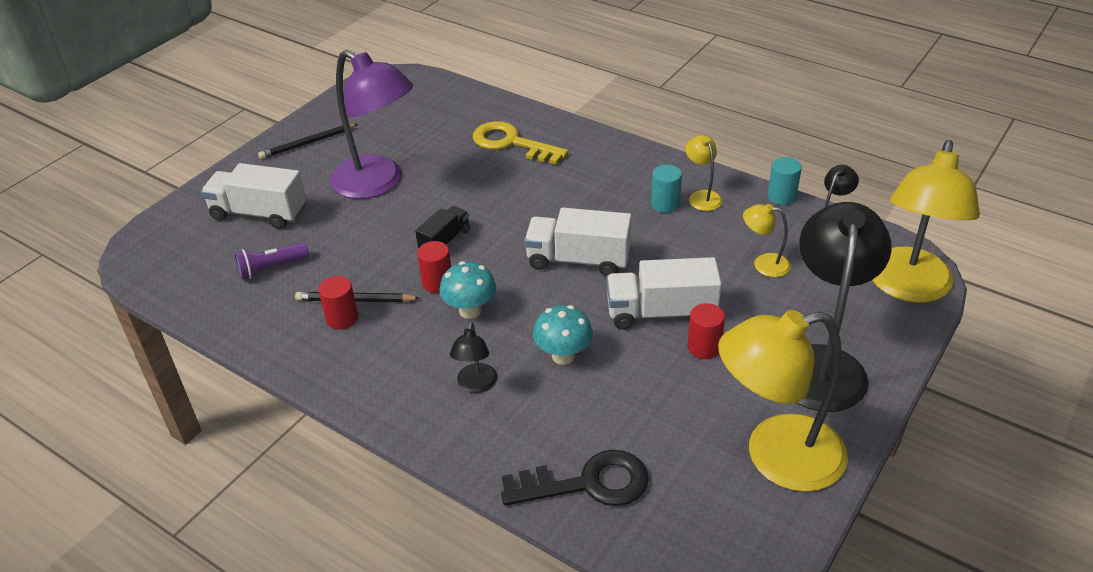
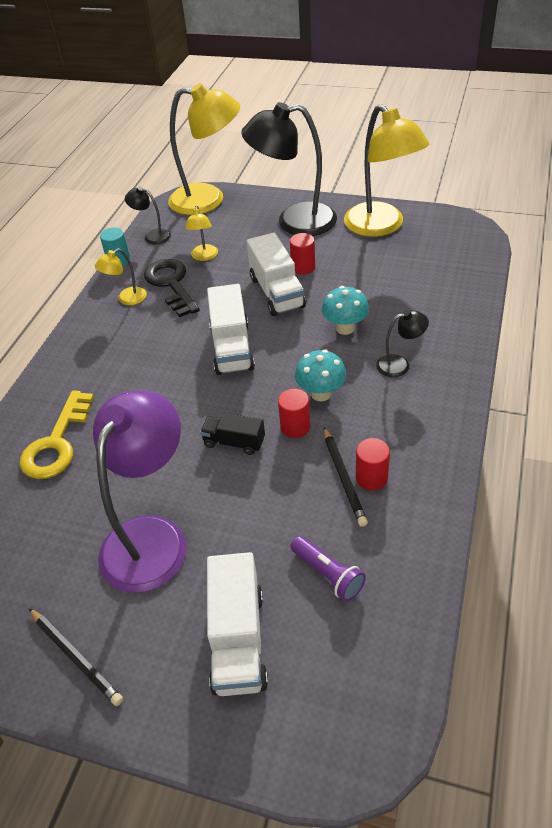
camera: 105 degrees left, 5 degrees up
(587, 483) = (450, 290): black key -> black key (171, 284)
(665, 204) = (142, 316): turquoise cylinder -> none

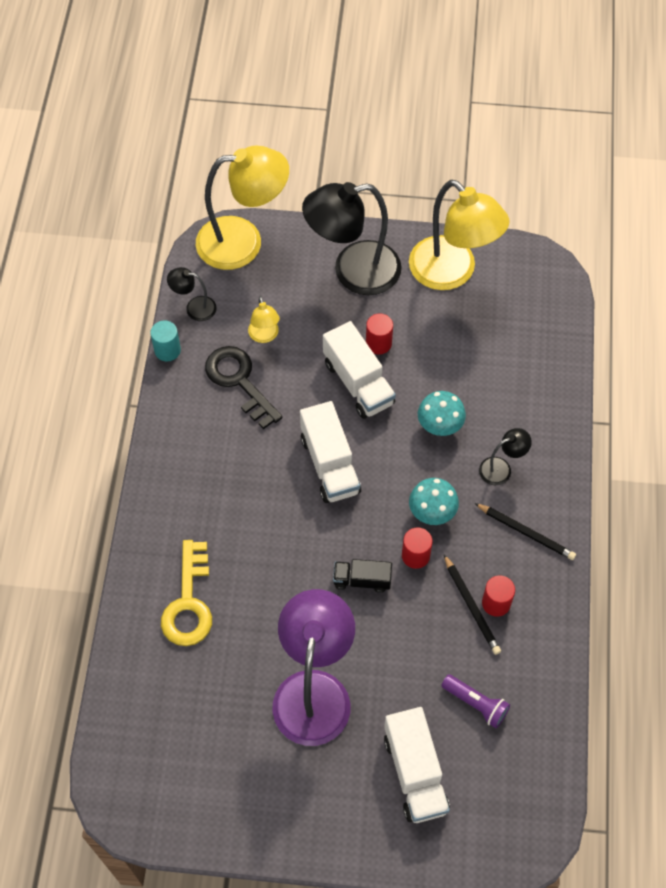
camera: 15 degrees left, 15 degrees up
(75, 657) = (285, 809): black pencil -> black pencil (525, 532)
(126, 299) = (196, 408): yellow lamp -> none

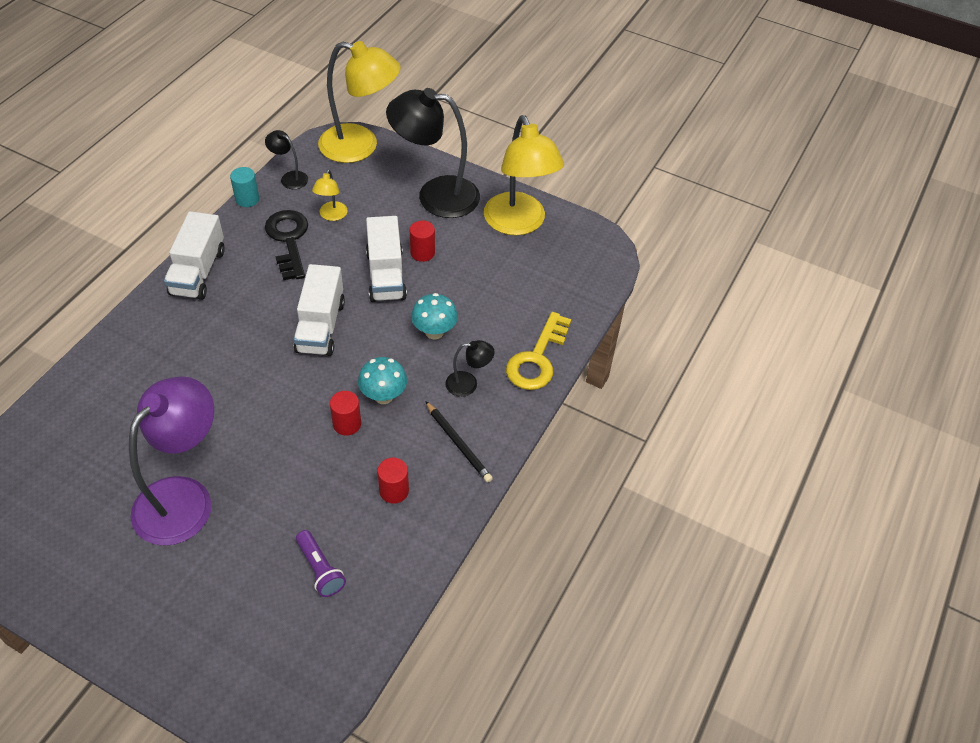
camera: 20 degrees right, 10 degrees down
(189, 602) = (130, 385): yellow key -> yellow key (537, 358)
(362, 580) = (287, 425): black truck -> none
(415, 773) = (225, 606): white truck -> white truck (198, 272)
(471, 606) = (369, 484): black pencil -> none

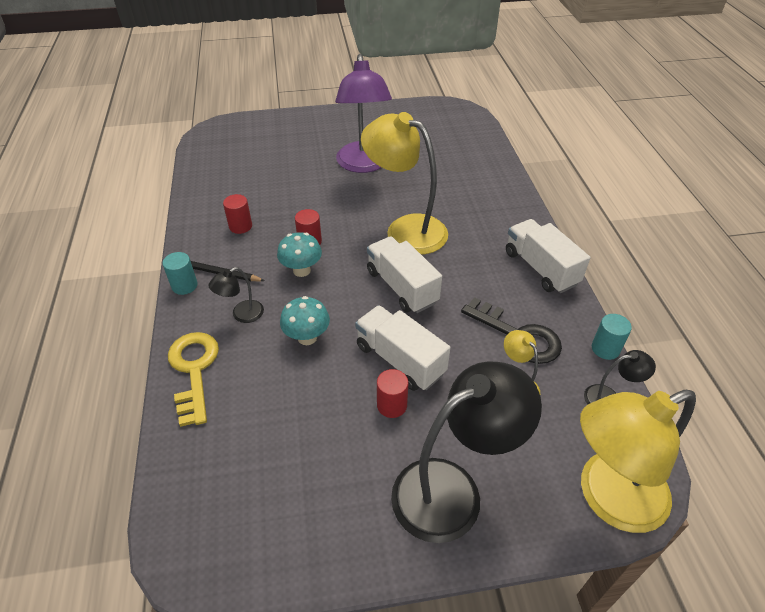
camera: 145 degrees right, 5 degrees down
(320, 569) = (251, 176): purple flashlight -> none
(496, 447) = (184, 286): none -> turquoise cylinder
(518, 224) = (324, 520): yellow lamp -> yellow lamp (405, 229)

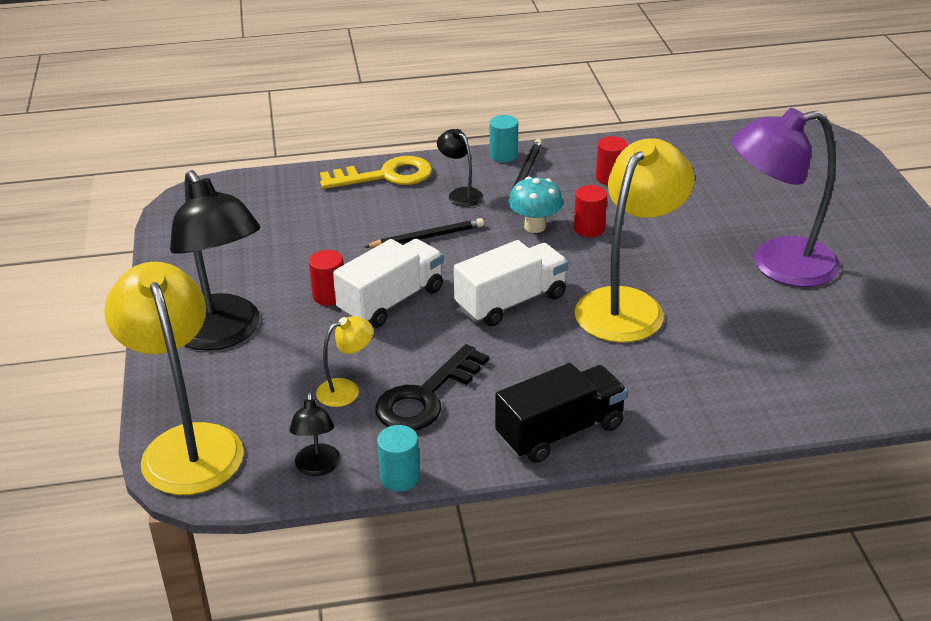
camera: 90 degrees right, 10 degrees down
(307, 337) = (427, 237): turquoise mushroom -> black pencil
(540, 268) = (560, 432): white truck -> black truck

